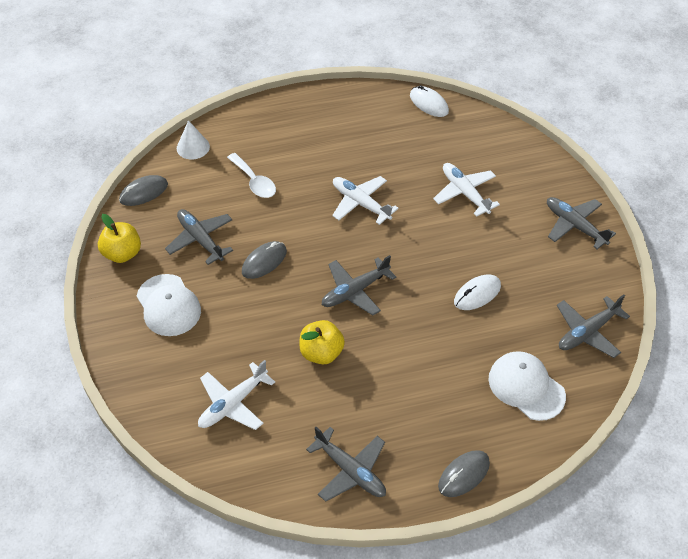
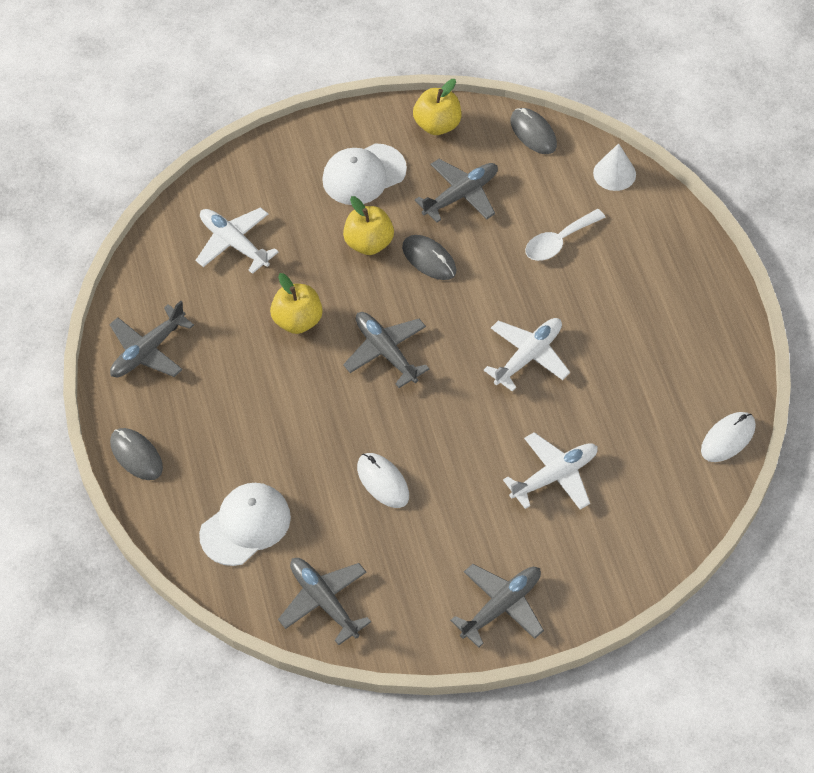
camera: 90 degrees right, 5 degrees up
(243, 302) = (369, 243): none -> yellow apple

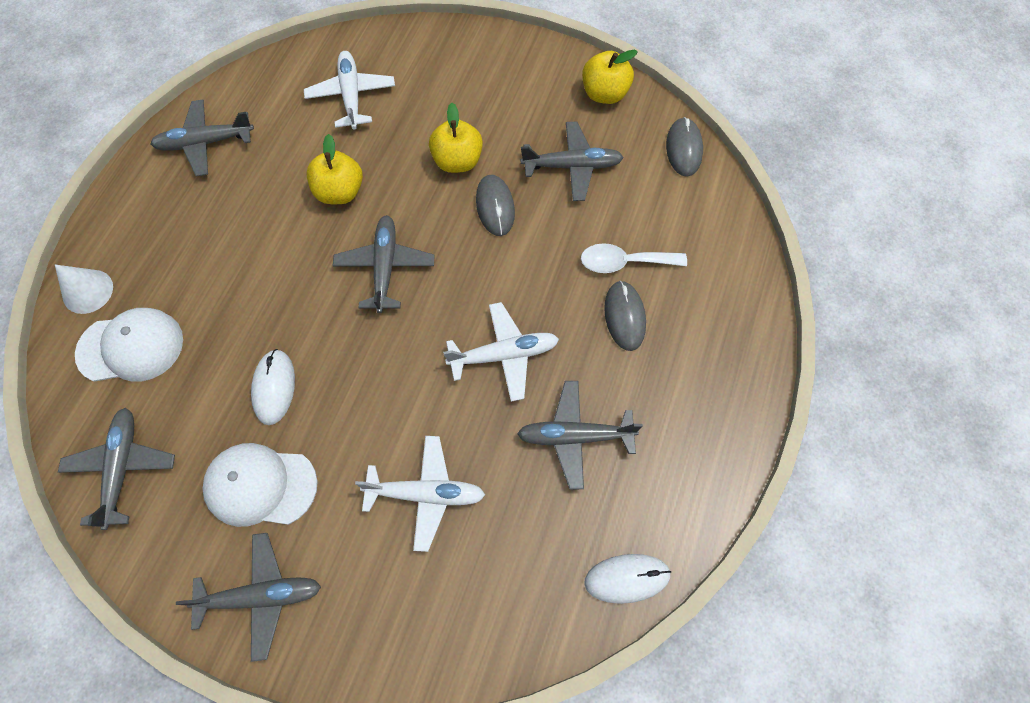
camera: 35 degrees right, 10 degrees up
(136, 455) = (112, 225): grey mouse -> grey mouse (624, 316)
(364, 175) = (505, 100): white cap -> white cap (260, 485)
(614, 173) = (730, 230): white cone -> white cone (88, 291)
(623, 377) = (575, 436): none -> grey plane

